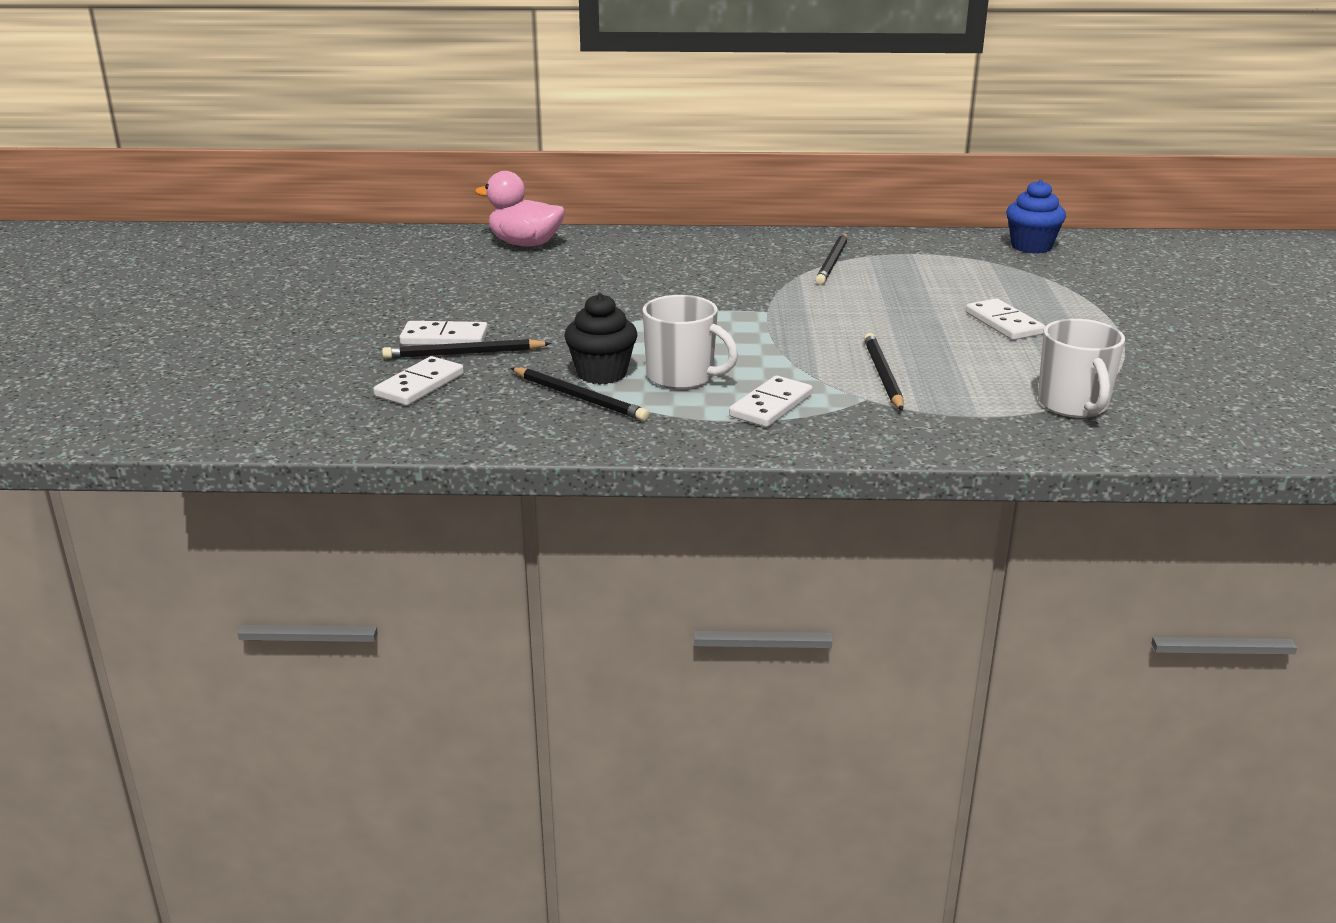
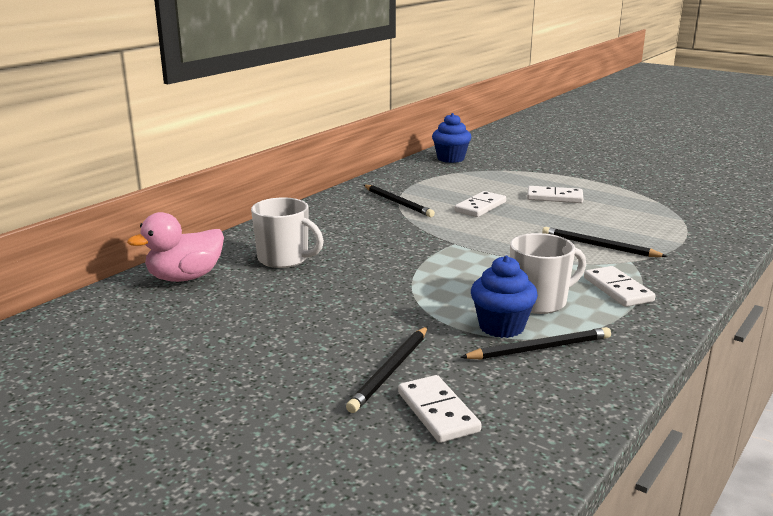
camera: 55 degrees left, 5 degrees down
(444, 338) = (343, 370): white domino -> white domino (480, 207)
(602, 373) = (501, 327): black cupcake -> blue cupcake
(1074, 405) = (685, 219): white mug -> white mug (285, 259)

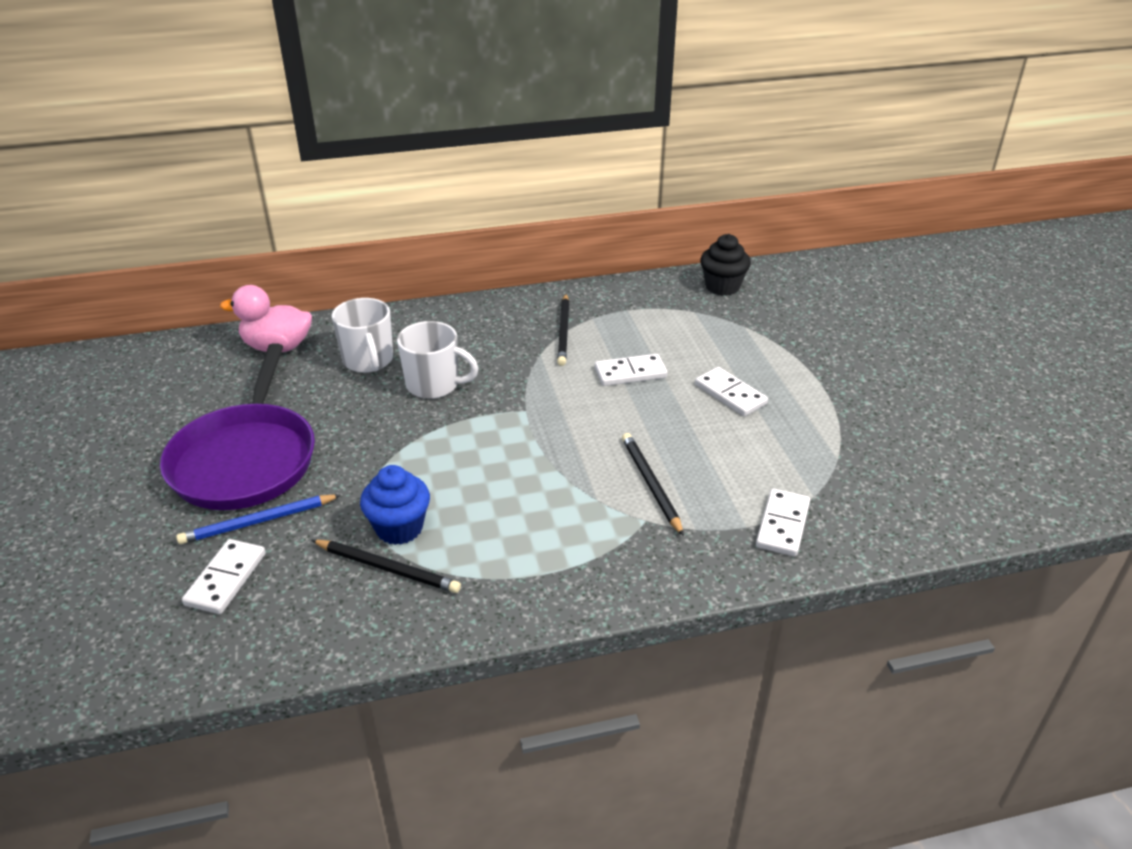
camera: 40 degrees right, 15 degrees up
(300, 344) = (245, 459): none -> purple pan
(391, 371) = (258, 522): black pencil -> blue pencil
(450, 159) = (722, 287): blue cupcake -> black cupcake
(539, 301) = (475, 519): white mug -> white mug (434, 385)
(618, 289) = (566, 547): white domino -> white domino (783, 525)

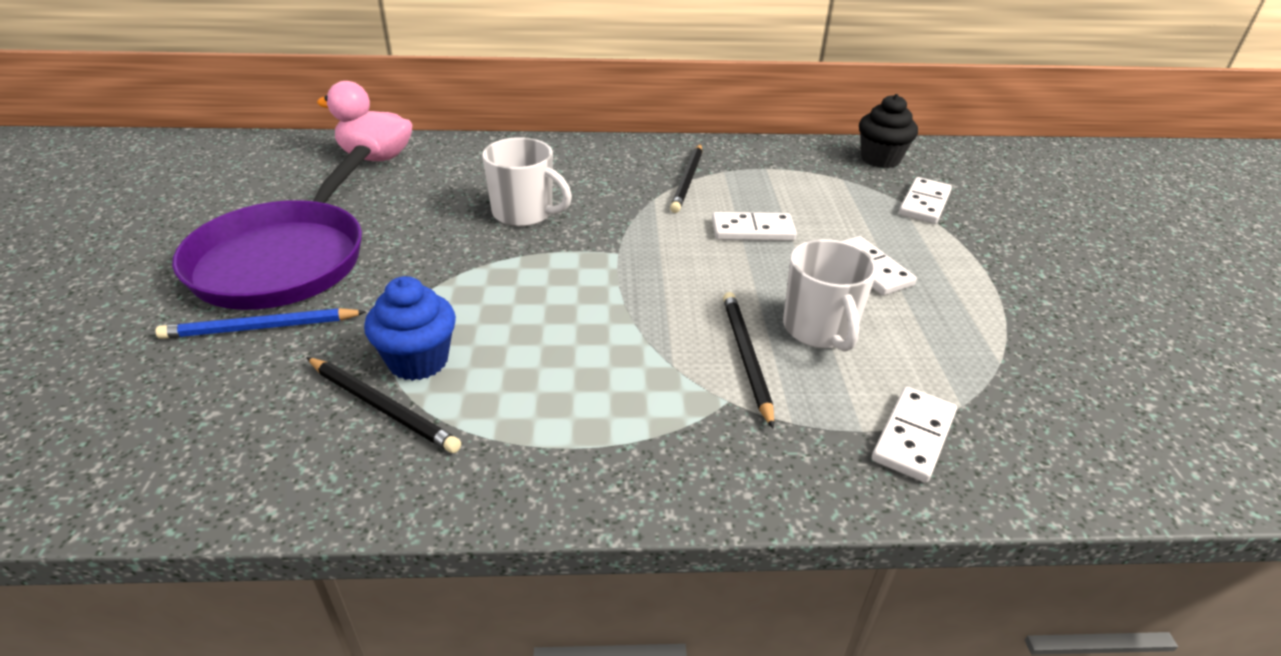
camera: 10 degrees right, 0 degrees up
(226, 579) = (188, 387): white domino -> white domino (924, 204)
(368, 361) = (464, 181): white mug -> white mug (819, 330)

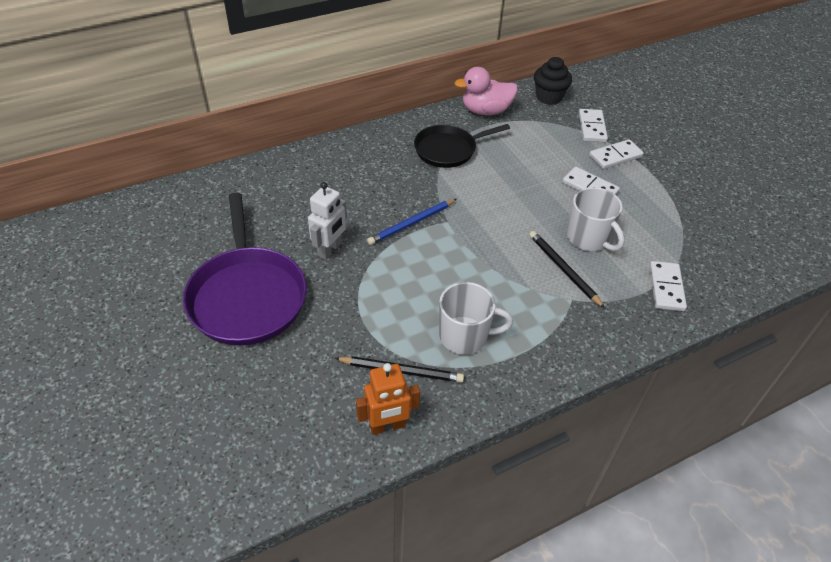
camera: 25 degrees left, 10 degrees up
(261, 328) = (283, 349): blue pencil -> blue pencil (412, 223)
(289, 472) = (387, 426): none -> orange robot
(376, 157) = (227, 192): pink duck -> pink duck (486, 111)
(418, 361) = (395, 336): blue cupcake -> none
(433, 241) = (330, 250): none -> white robot
(524, 213) = (369, 209): white mug -> white mug (465, 336)
(688, 180) = (448, 150): black pencil -> black pan
(752, 230) = (512, 179): white domino -> white domino (615, 156)

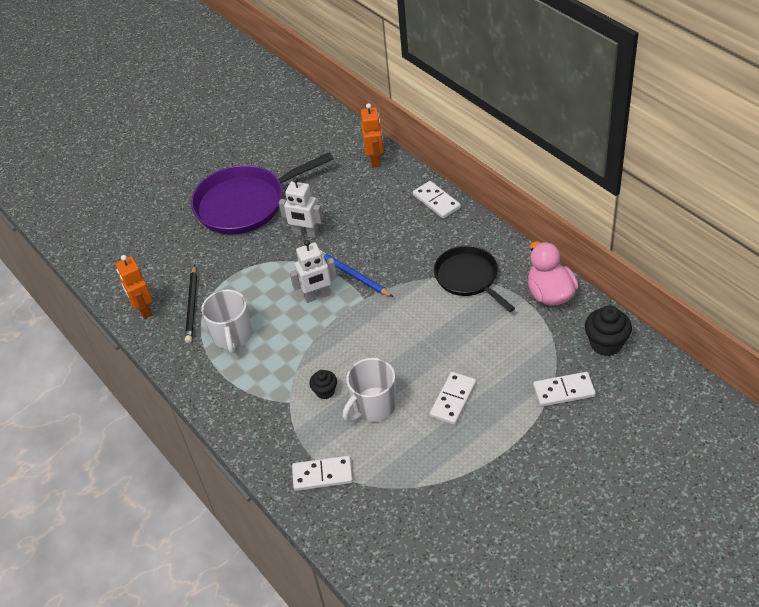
camera: 85 degrees right, 0 degrees up
(245, 178) = (375, 159): none -> orange robot
(430, 255) = (317, 296): none -> white robot
(563, 270) = (325, 391): black pencil -> black cupcake
(615, 156) = (517, 418): white domino -> white domino (436, 201)

